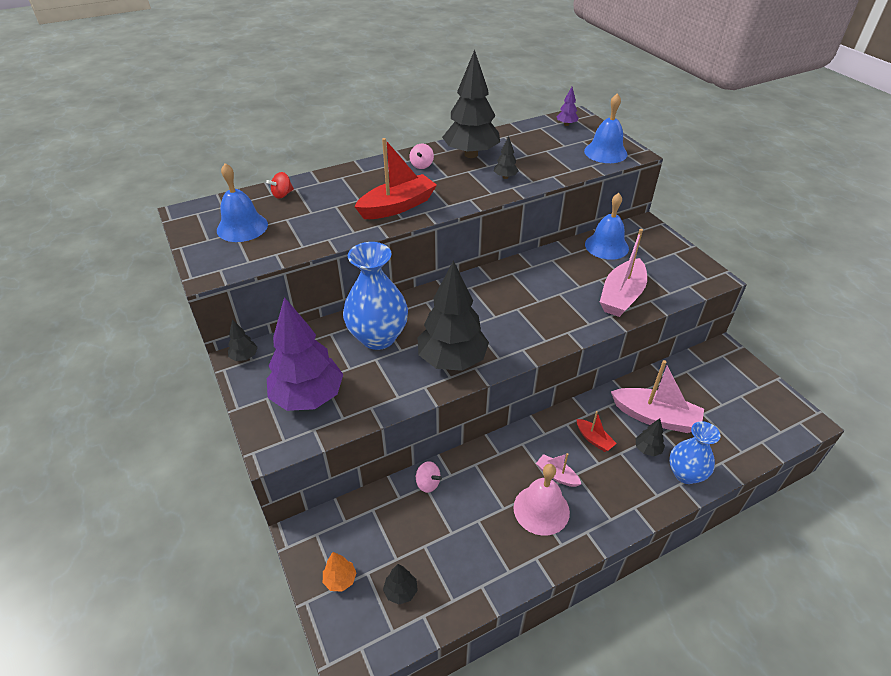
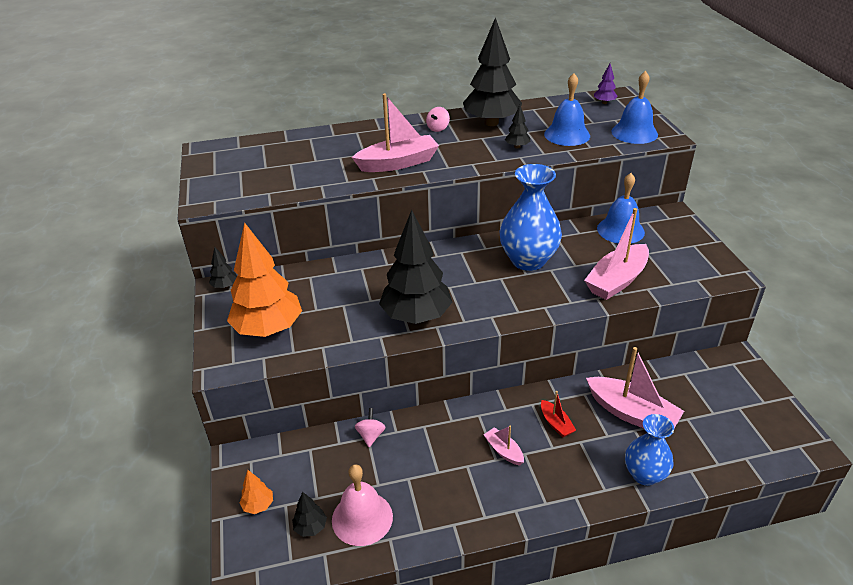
camera: 15 degrees right, 5 degrees down
(242, 227) = (248, 167): blue bell -> blue bell (567, 135)
(282, 194) = (295, 142): red spinning top -> none
(308, 397) = (268, 329): purple tree -> orange tree
(378, 337) = (353, 286): blue vase -> blue vase (528, 260)
(397, 206) = (398, 163): red boat -> pink boat
(428, 483) = (371, 435): pink spinning top -> pink spinning top turned 135 degrees counterclockwise
(541, 509) = (476, 480): pink bell -> pink bell (362, 518)
(647, 449) = (611, 443): black tree -> none

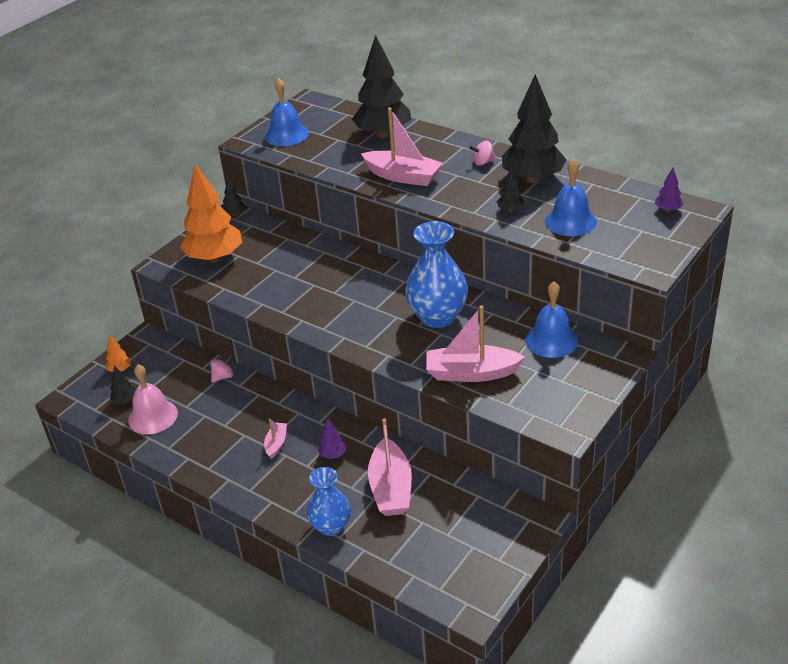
camera: 50 degrees right, 0 degrees up
(416, 316) = (301, 306): black tree -> black tree (383, 134)
(556, 424) = (333, 454): red boat -> purple tree
(634, 133) = (632, 251): blue bell -> blue bell (286, 135)

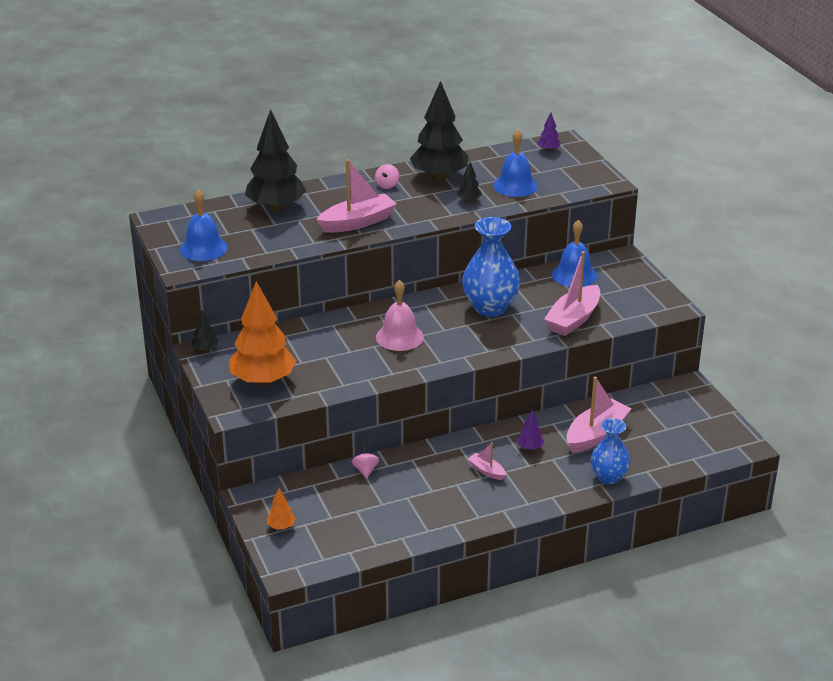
camera: 60 degrees left, 5 degrees down
(125, 401) = (332, 536): black tree -> none
(153, 416) = (374, 526): pink bell -> pink bell (399, 337)
(391, 488) = (596, 435): pink boat -> pink boat turned 75 degrees counterclockwise

